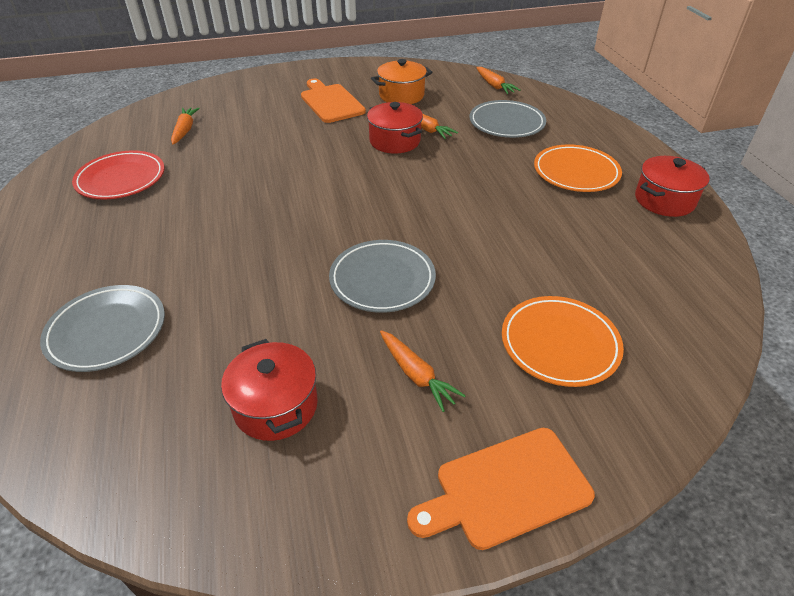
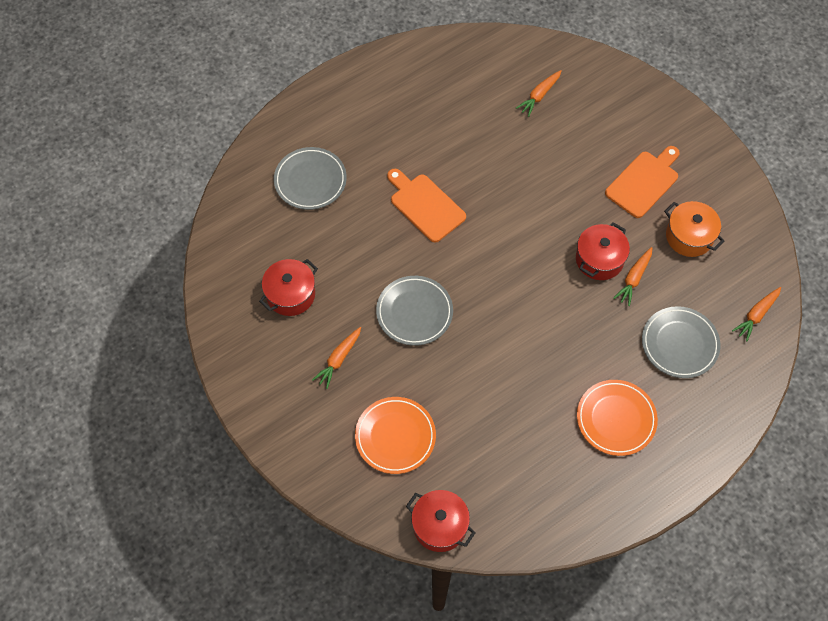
camera: 70 degrees right, 20 degrees up
(121, 179) = (454, 94): red plate -> none
(185, 130) = (539, 96): orange carrot -> orange carrot turned 150 degrees clockwise
(506, 488) = (279, 426): orange cutting board -> orange cutting board (425, 205)
(664, 200) = (602, 496): red pot -> red pot (440, 526)

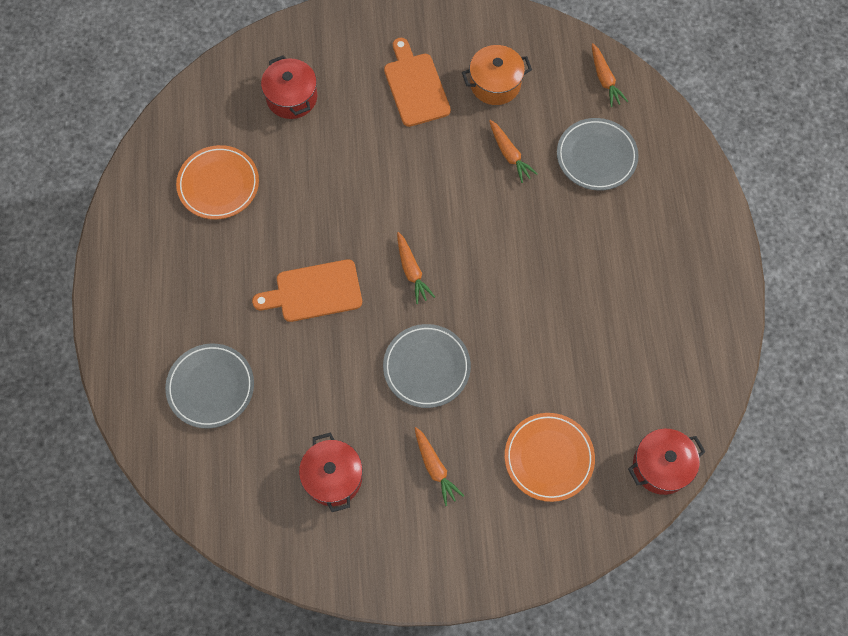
camera: 60 degrees left, 5 degrees up
(539, 96) = (260, 118): orange carrot -> orange carrot (412, 271)
(599, 259) = (472, 171): red pot -> red pot (292, 97)
(616, 419) = (639, 252): orange plate -> orange plate (218, 184)

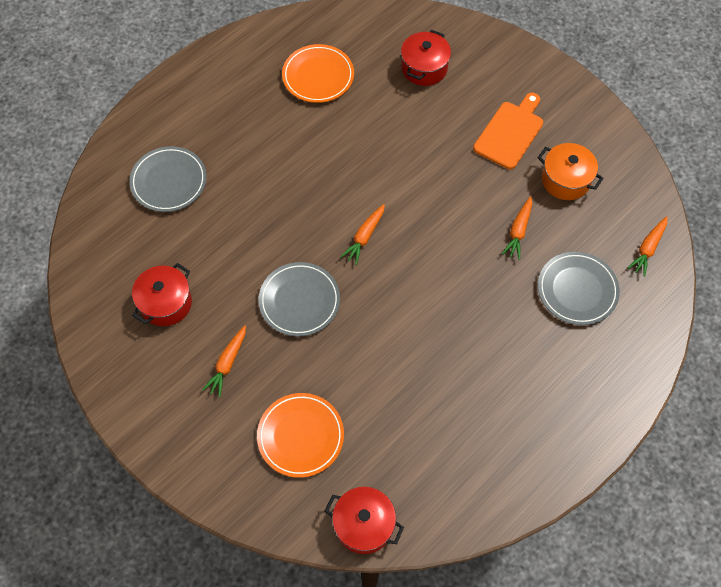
camera: 50 degrees right, 5 degrees down
(314, 291) = (292, 189): orange cutting board -> none

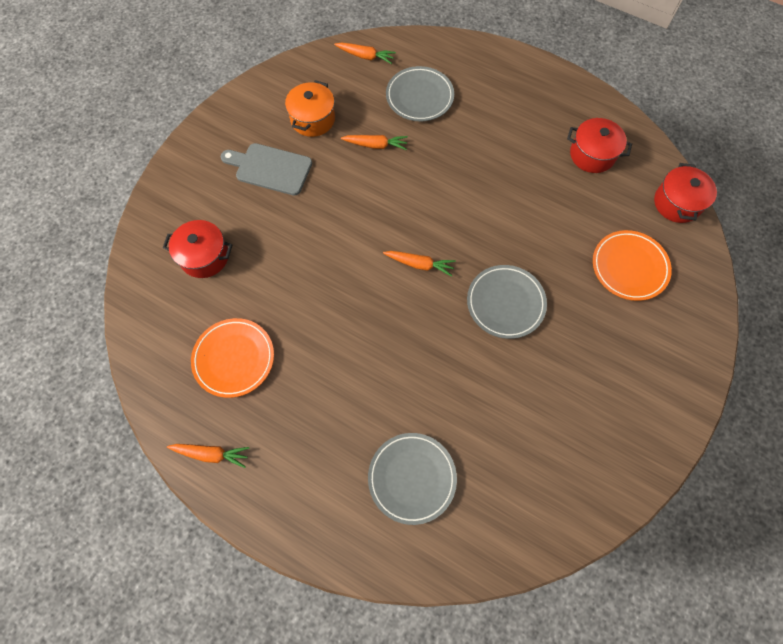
camera: 105 degrees left, 5 degrees up
(166, 303) = (554, 428): red pot -> red pot (592, 154)
(227, 363) = (591, 347): orange carrot -> orange carrot (211, 454)
(510, 132) = (270, 168): orange cutting board -> grey cutting board

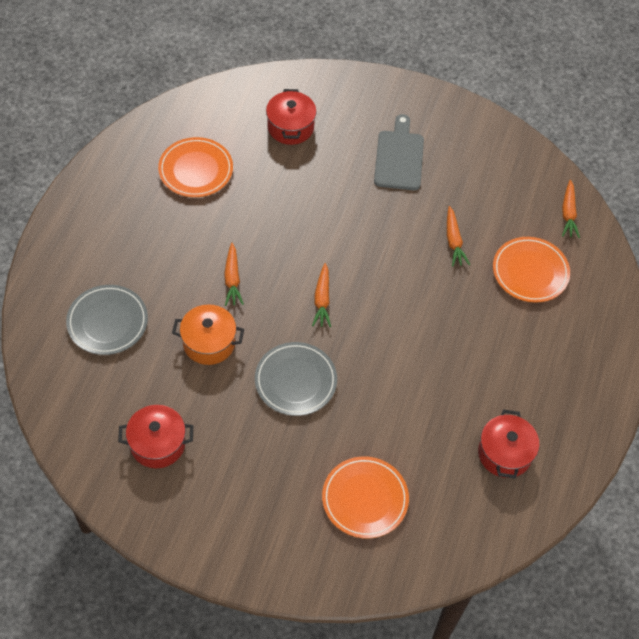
camera: 75 degrees right, 10 degrees down
(211, 454) = (109, 172): orange carrot -> orange carrot (232, 279)
(313, 119) = (469, 181): orange pot -> orange pot (209, 343)
(419, 97) = (530, 272): grey plate -> orange plate
(677, 203) = (463, 549): red pot -> red pot (158, 444)

